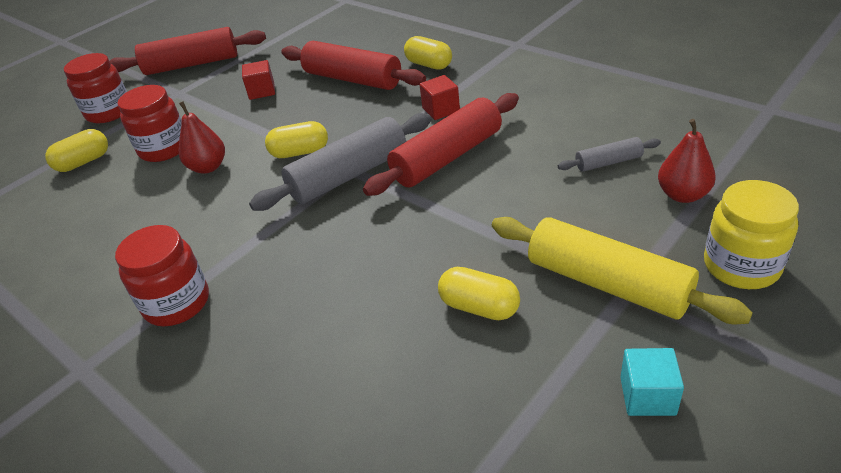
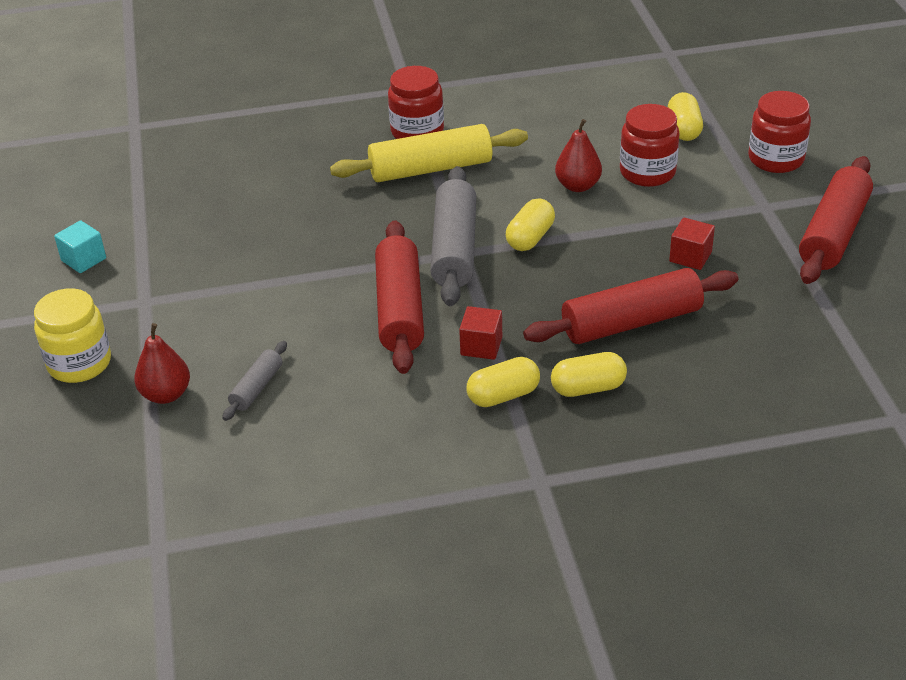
camera: 125 degrees right, 0 degrees up
(479, 307) = (229, 238): yellow capsule -> yellow capsule (503, 395)
(607, 283) = (161, 298): yellow rolling pin -> yellow rolling pin (430, 169)

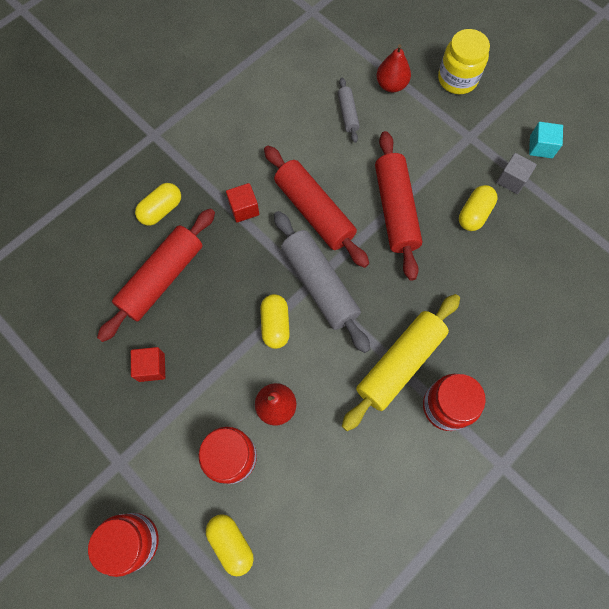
camera: 145 degrees right, 30 degrees up
(153, 246) = (511, 180): none -> grey cube
(503, 395) = (207, 179): yellow capsule -> yellow capsule (474, 214)
(833, 233) = (53, 457): red rolling pin -> red rolling pin (395, 210)

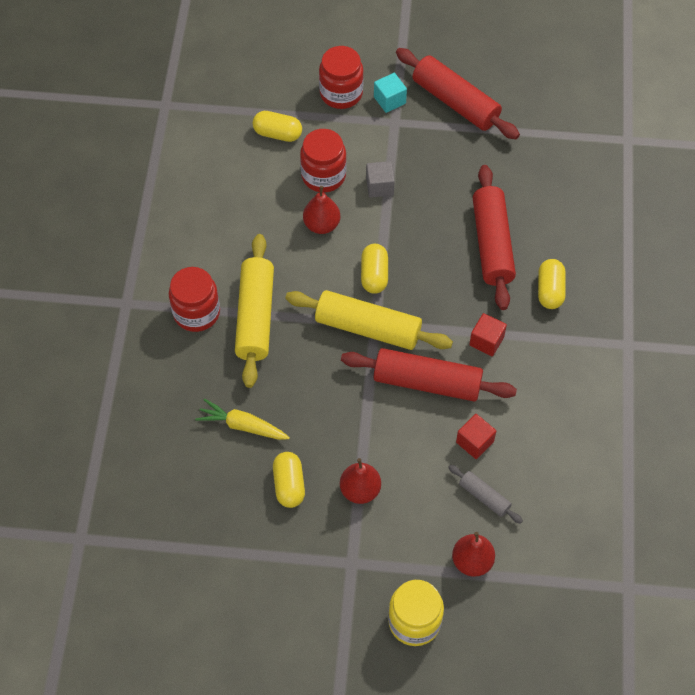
camera: 140 degrees right, 10 degrees down
(151, 367) = (434, 185): red cube -> red cube (474, 442)
(275, 325) = (374, 275): yellow capsule -> yellow capsule turned 45 degrees clockwise
(319, 285) = (368, 328): grey rolling pin -> yellow rolling pin
(395, 210) = (360, 436): red rolling pin -> red rolling pin (455, 102)
(426, 175) = (360, 490): none -> red pear
(477, 280) = (243, 426): none -> yellow carrot
(511, 180) = (279, 546): grey cube -> grey cube (379, 186)
(541, 147) = (276, 605): turquoise cube -> turquoise cube (389, 100)

